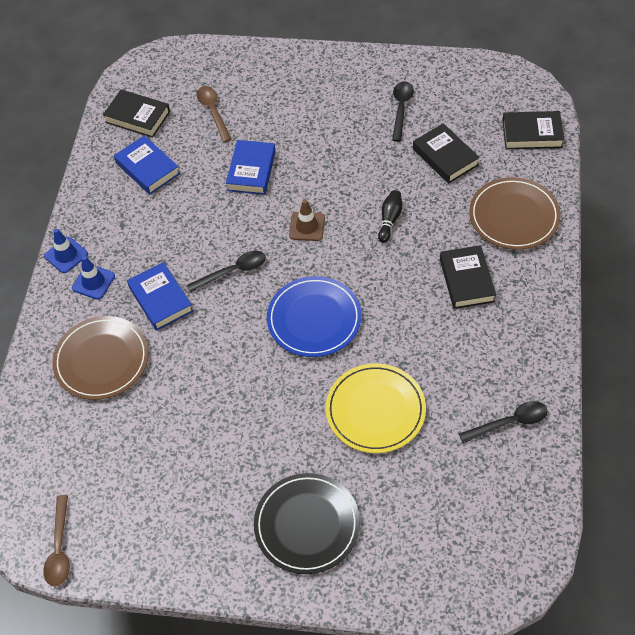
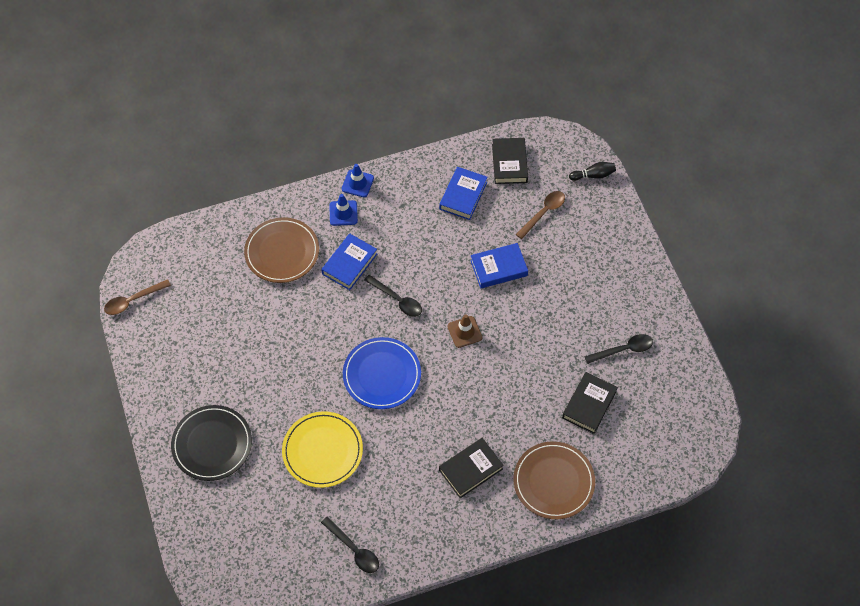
camera: 60 degrees right, 5 degrees up
(389, 220) = (501, 389): black bowling pin -> black bowling pin (593, 175)
(532, 134) = (652, 463): black book -> none

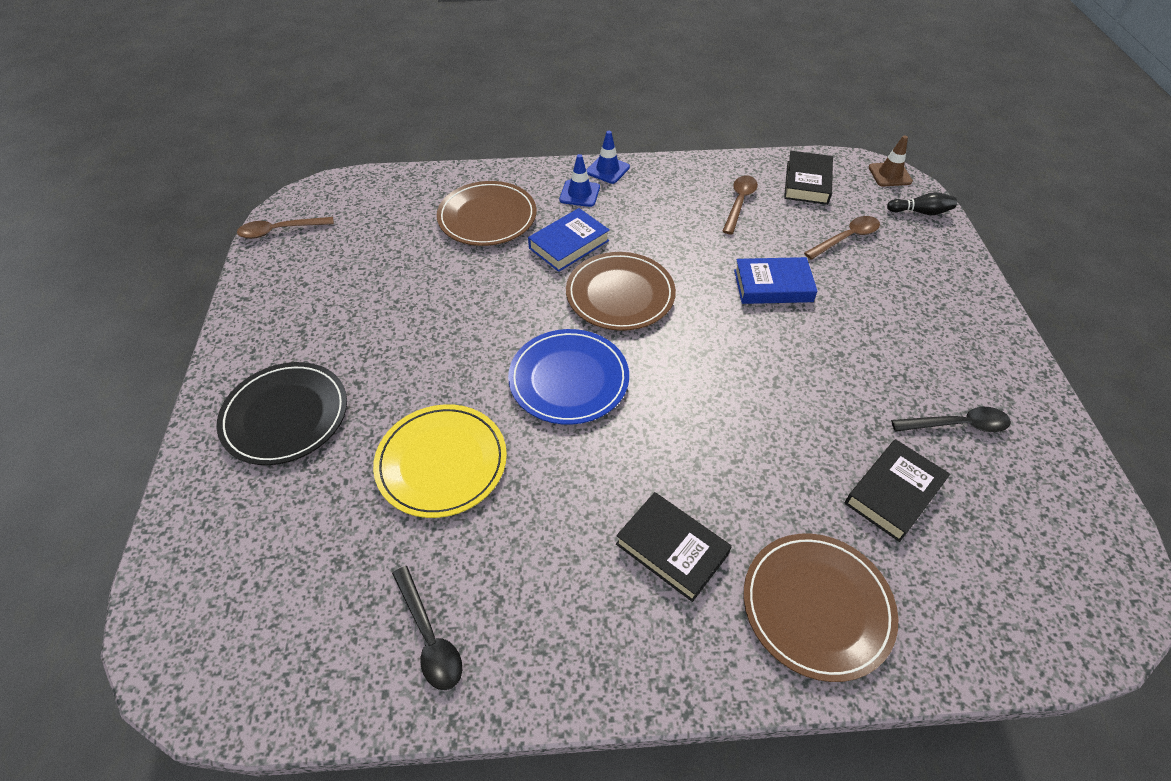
camera: 15 degrees right, 10 degrees down
(397, 300) = (620, 294): black spoon -> brown plate
(463, 195) = (739, 203): blue book -> brown spoon
(464, 332) = (707, 351): brown traffic cone -> brown traffic cone (889, 174)
(470, 469) = (672, 549): black book -> black book turned 60 degrees clockwise

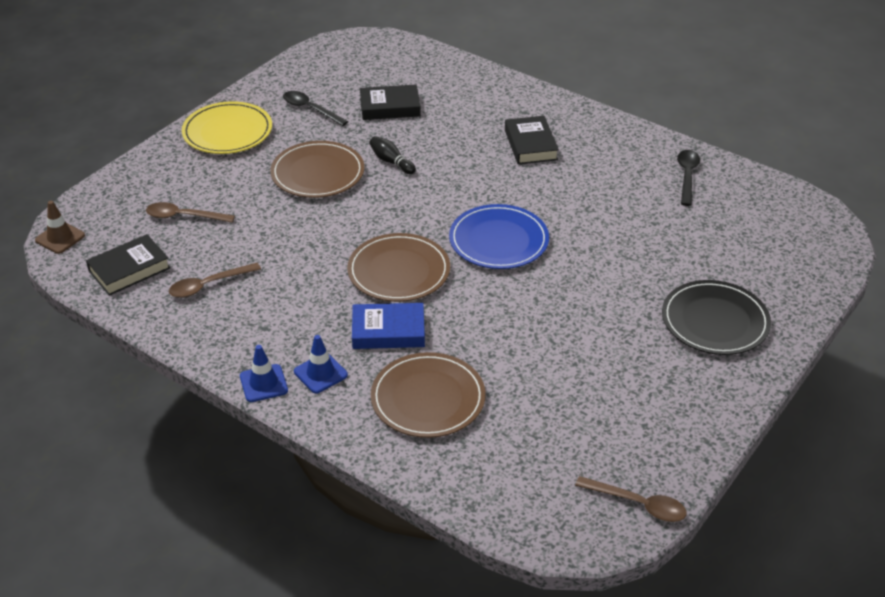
camera: 140 degrees left, 10 degrees down
(441, 462) = (624, 240): yellow plate -> yellow plate (227, 132)
(773, 286) = (287, 218): blue book -> none
(817, 606) = (487, 98): brown plate -> brown plate (317, 173)
(920, 212) = (100, 202): black bowling pin -> black bowling pin (391, 162)

